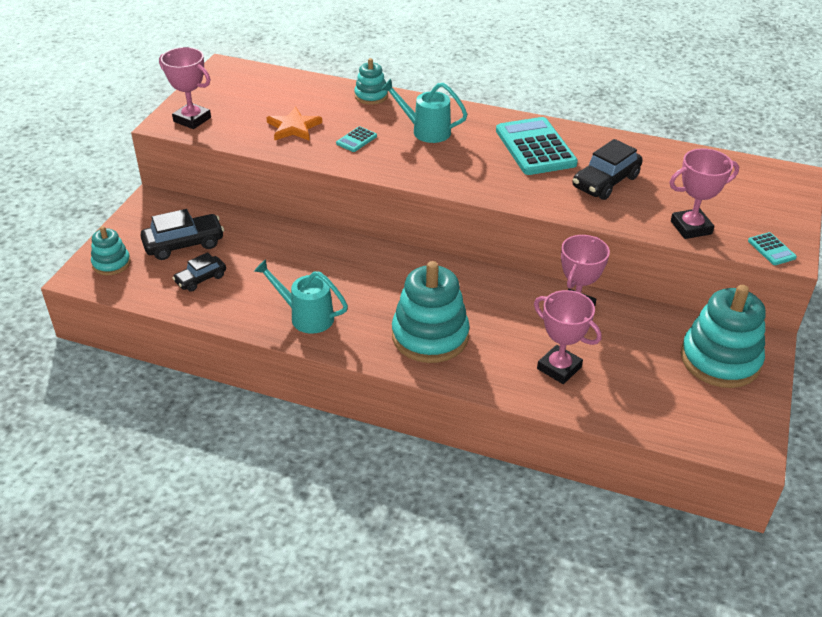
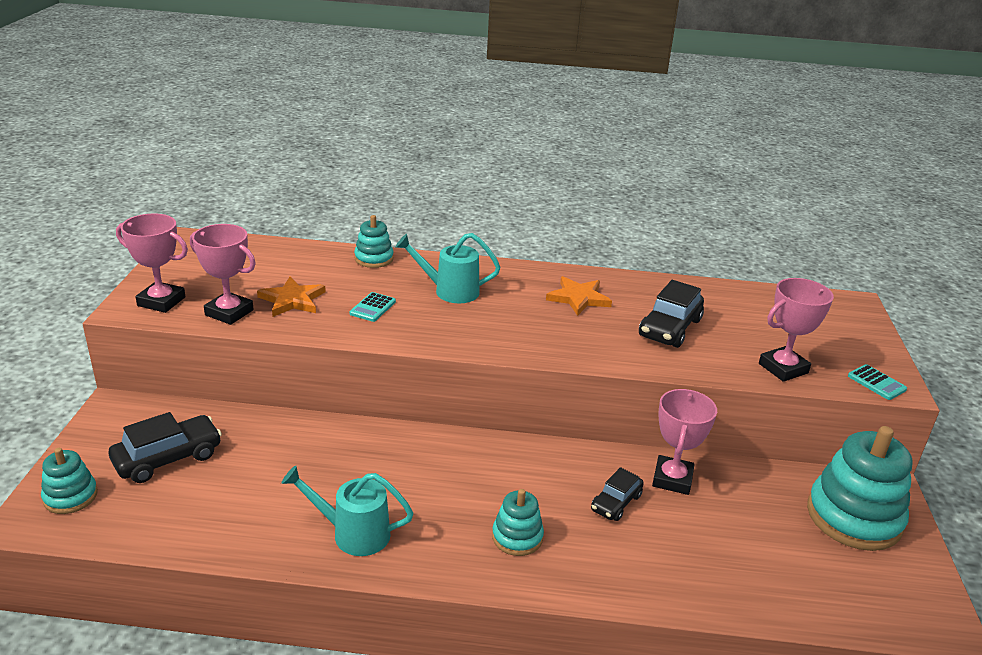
camera: 15 degrees left, 10 degrees down
(201, 279) = (200, 502): black car -> black car (616, 503)
(430, 336) = (517, 537): turquoise stacking toy -> turquoise stacking toy, size x0.53
(535, 147) = (578, 298): turquoise calculator -> orange star
(559, 368) = (684, 555): pink trophy -> pink trophy (229, 312)

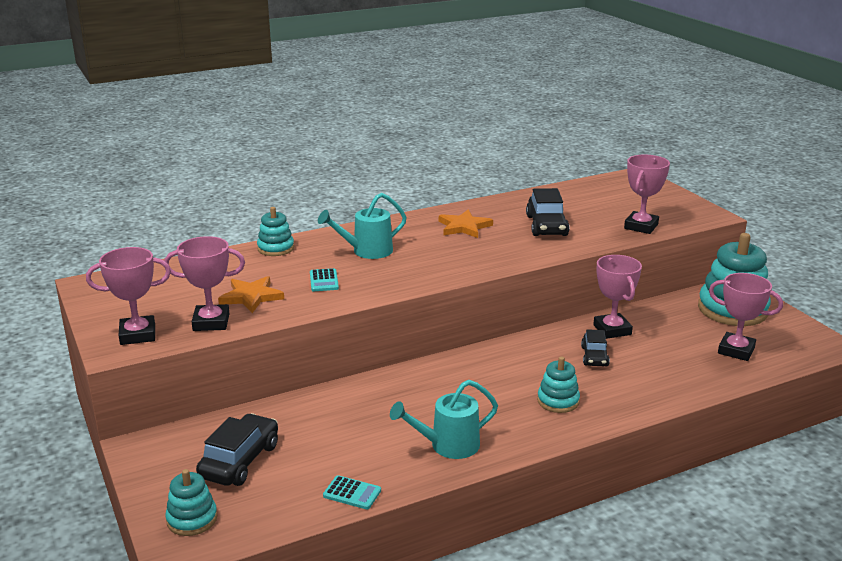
camera: 30 degrees left, 5 degrees down
(799, 572) = (736, 350): none -> pink trophy
(876, 383) = (700, 217): turquoise calculator -> turquoise calculator (352, 493)

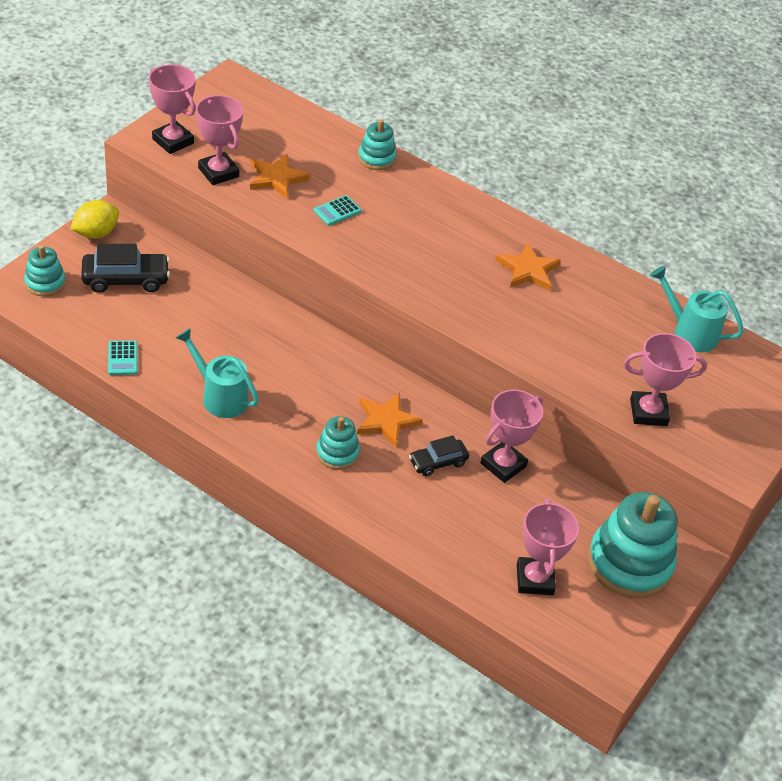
camera: 55 degrees right, 20 degrees up
(151, 463) = (96, 233): none -> yellow lemon
(366, 251) = (416, 218): turquoise watering can -> turquoise watering can (689, 332)
(534, 367) = (386, 421): none -> orange star
(546, 226) = (584, 333): black car -> none

